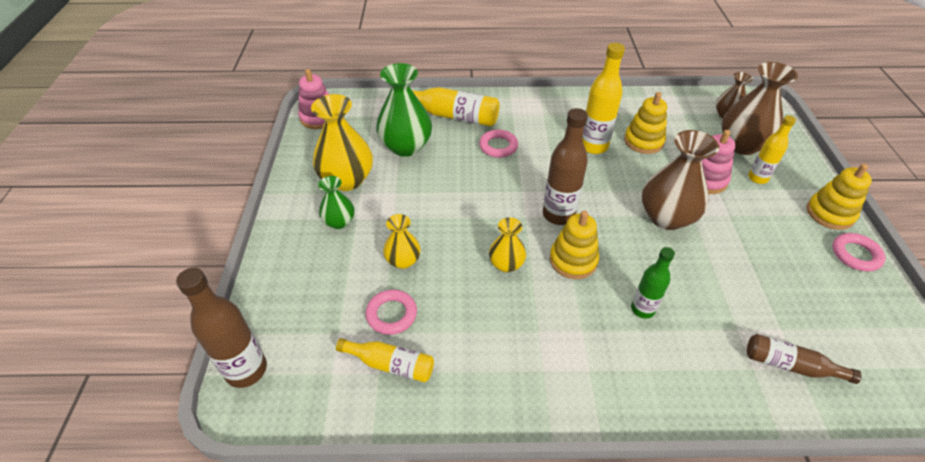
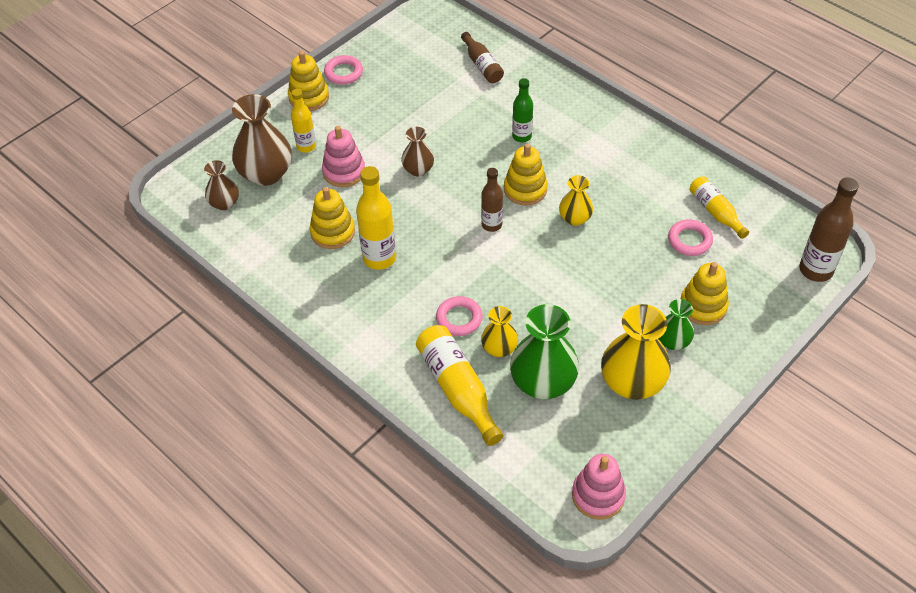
camera: 135 degrees left, 5 degrees up
(335, 263) = (703, 306): none -> yellow stacking toy
(403, 261) = (648, 272): yellow vase -> yellow vase (499, 348)
(558, 215) = (491, 225): brown bottle -> brown bottle, size x0.64
(666, 217) = (418, 169): brown vase -> brown vase, size x0.56

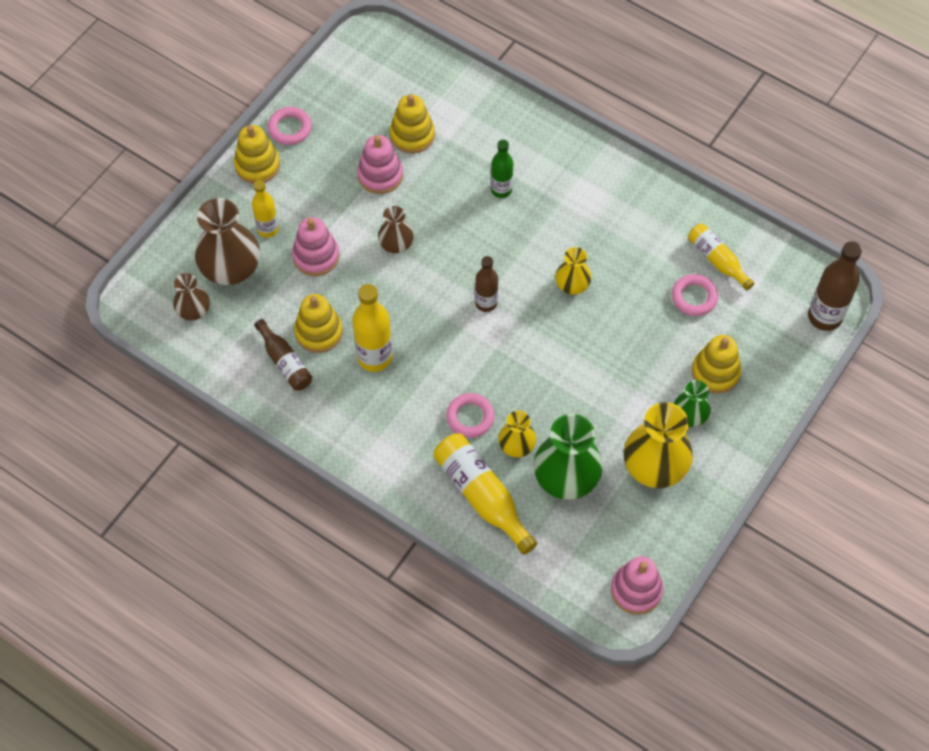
camera: 10 degrees left, 10 degrees up
(415, 115) = (380, 175): none -> pink stacking toy
(482, 65) = (443, 101): brown bottle -> brown bottle (285, 362)
(525, 189) = (515, 256): yellow stacking toy -> yellow stacking toy (412, 135)

